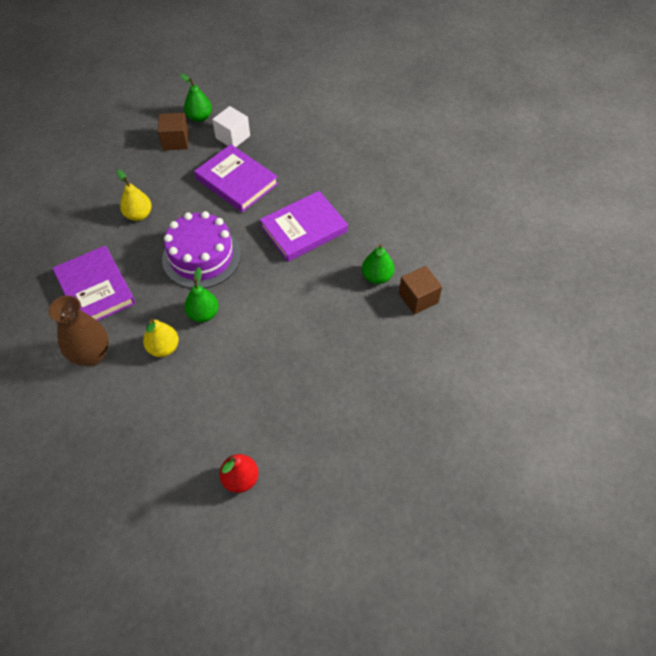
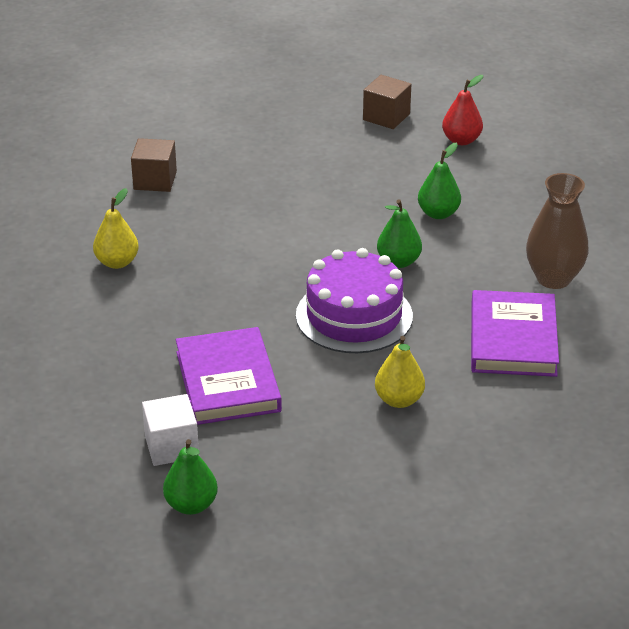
camera: 145 degrees left, 20 degrees down
(163, 348) = (466, 252): yellow pear -> yellow pear (117, 262)
(175, 141) = (262, 483): brown cube -> brown cube (386, 117)
(304, 229) = (201, 289): purple book -> none
(377, 277) = (174, 213): green pear -> green pear (438, 213)

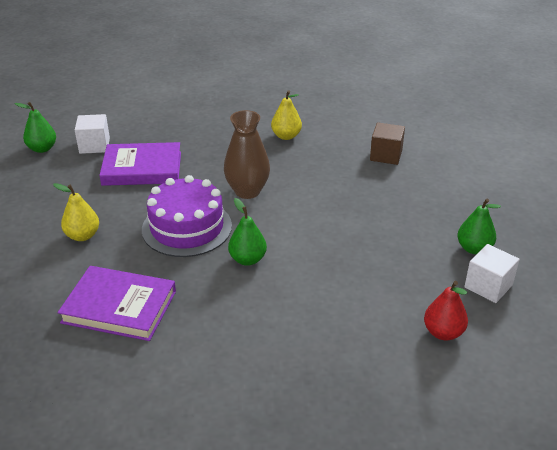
camera: 100 degrees right, 0 degrees up
(386, 117) = (488, 286): brown cube -> white cube
(438, 213) = (313, 294): green pear -> green pear (474, 248)
(553, 278) = (191, 351): brown vase -> brown vase (247, 191)

